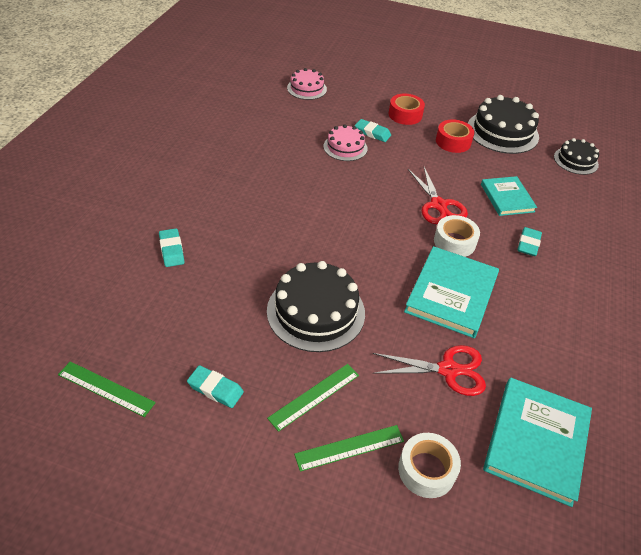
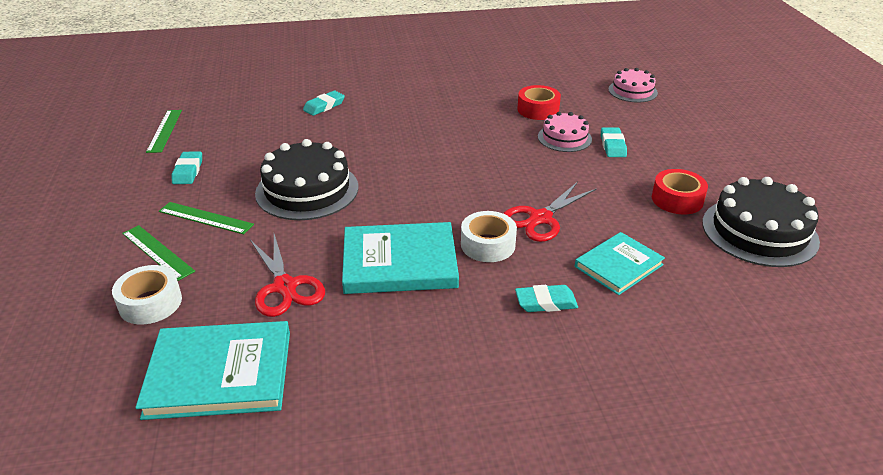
camera: 65 degrees right, 10 degrees down
(405, 115) = (679, 155): red tape -> red tape (538, 110)
(575, 160) = (793, 312): black cake -> none

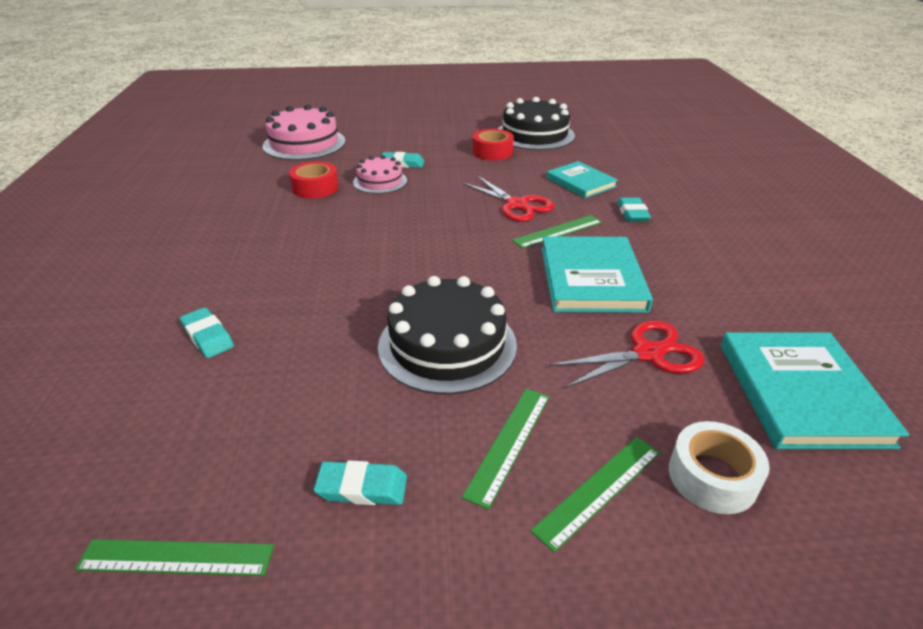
camera: 85 degrees left, 0 degrees up
(488, 244) = (558, 231): white tape -> green ruler
(632, 91) = (304, 143): pink cake -> pink cake, size x1.70

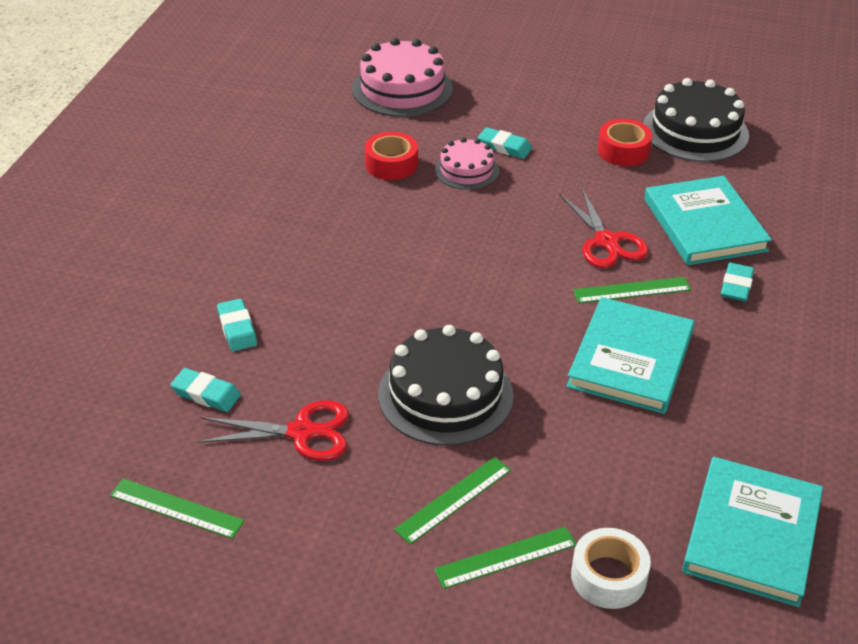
camera: 20 degrees right, 5 degrees up
(362, 488) = (321, 499): turquoise eraser -> turquoise eraser (206, 394)
(581, 182) = (704, 225): turquoise book -> turquoise book, size x1.57
(647, 353) = (631, 455): red scissors -> red scissors (301, 432)

